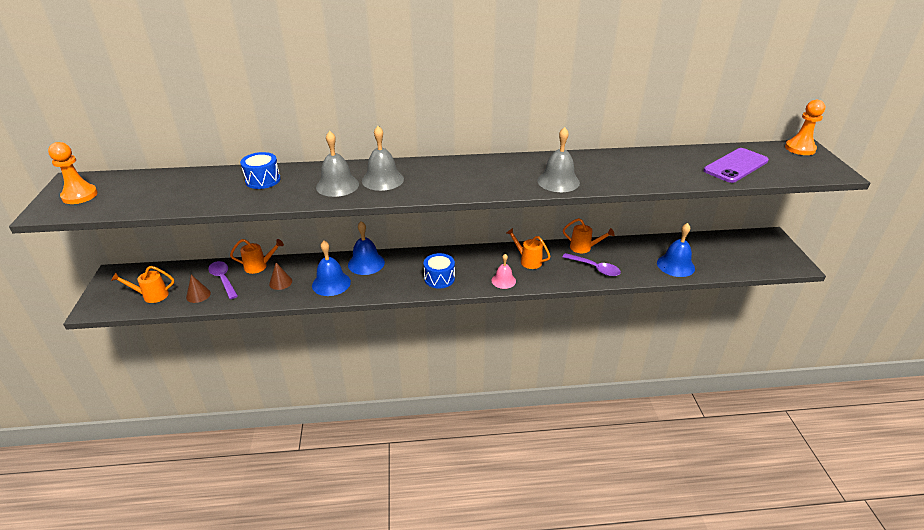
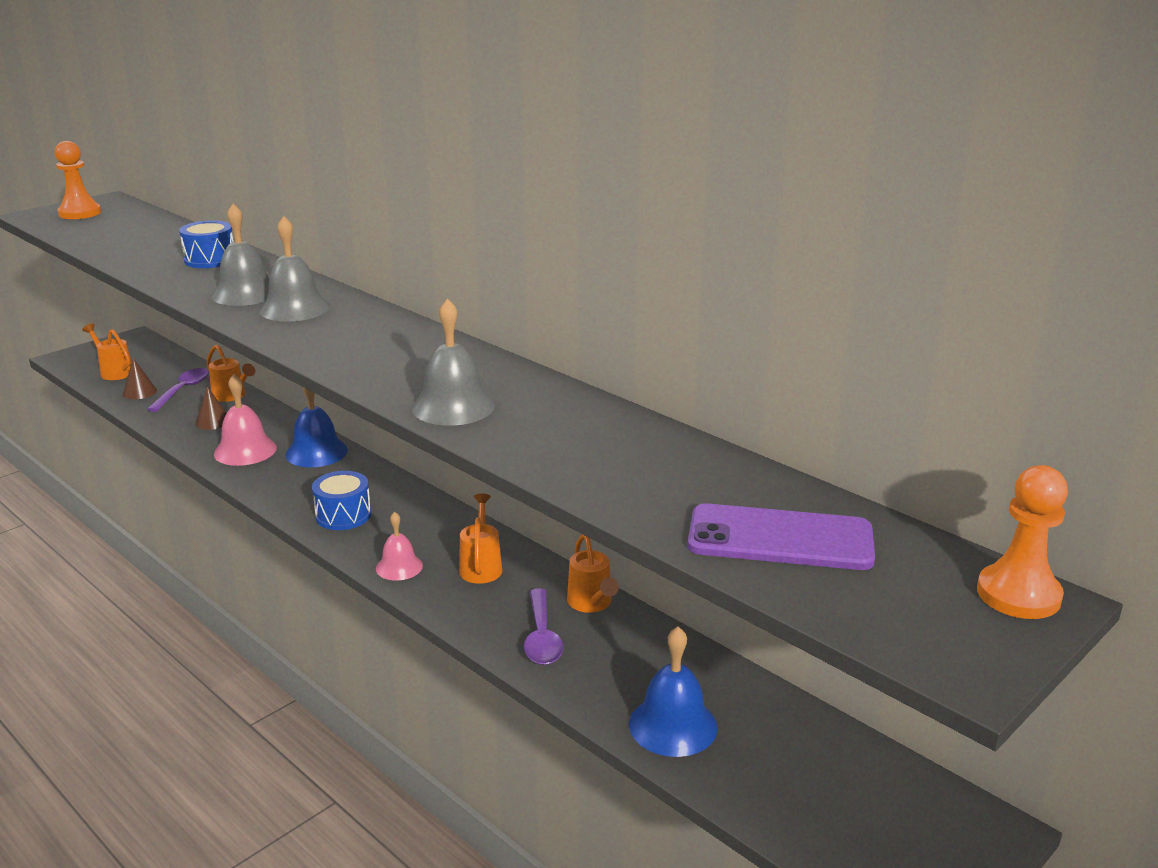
camera: 50 degrees right, 10 degrees down
(331, 283) = (245, 450): blue bell -> pink bell

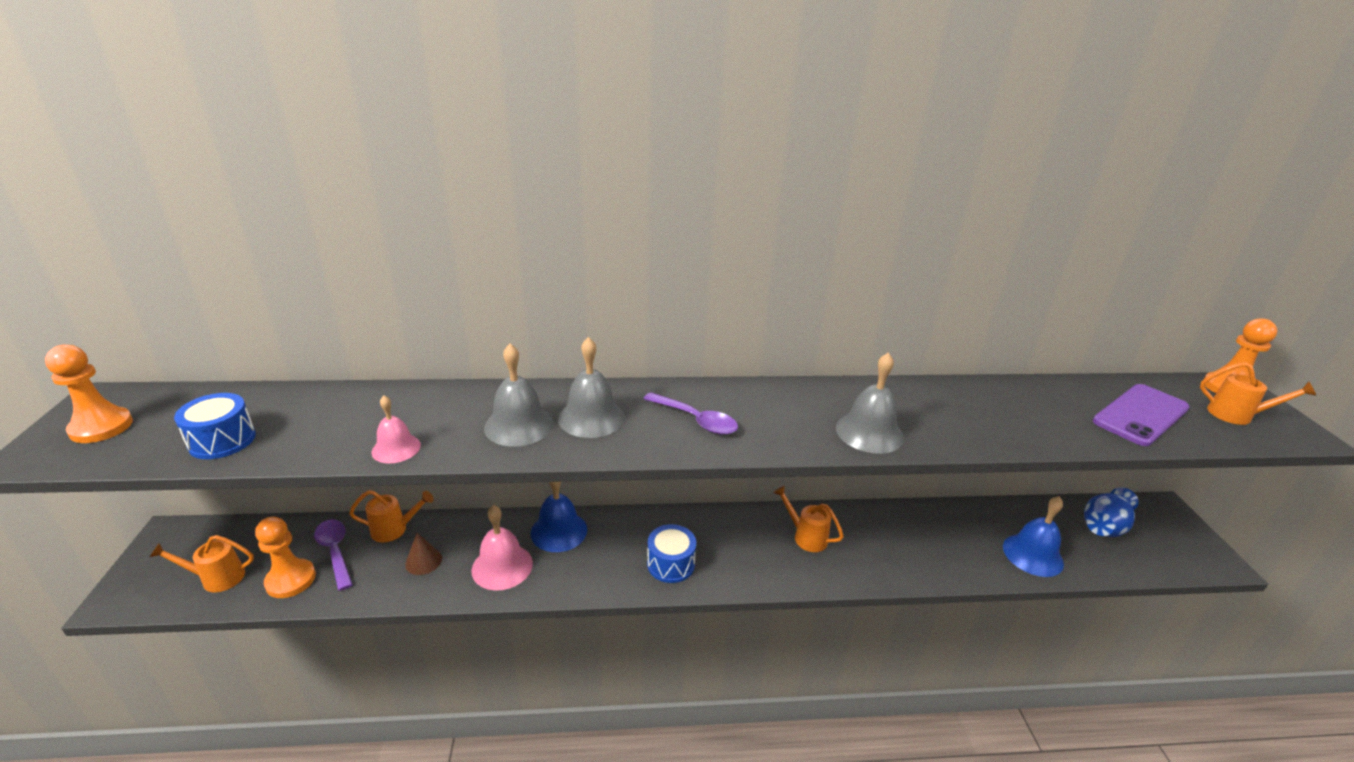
camera: 50 degrees left, 5 degrees up
(139, 392) = (291, 580): brown cone -> orange pawn
(210, 260) = (402, 410): blue drum -> blue drum (222, 440)
(399, 567) = (770, 572): pink bell -> pink bell (396, 448)
(541, 637) = (909, 555): purple spoon -> purple spoon (696, 420)
(591, 603) = (888, 517): orange watering can -> orange watering can (1236, 415)
(834, 774) = (1104, 526): none -> blue vase

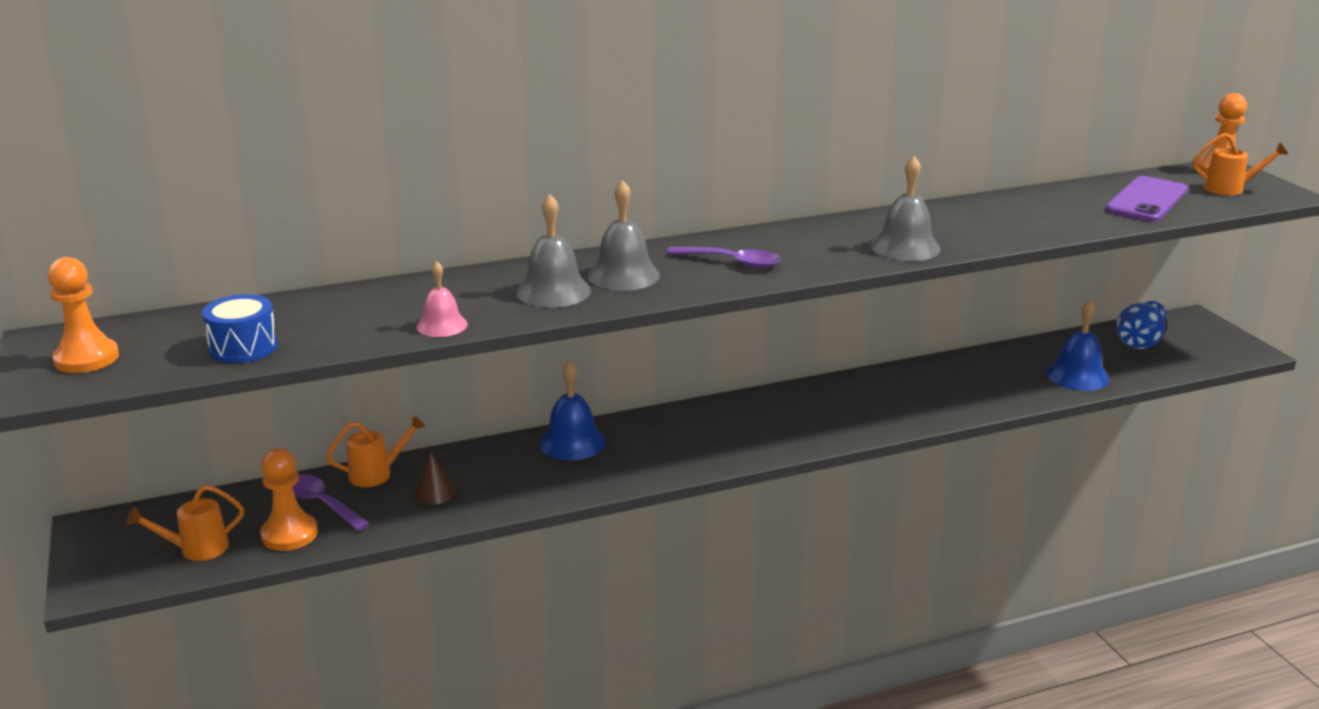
camera: 15 degrees left, 5 degrees down
(502, 566) = (529, 480): pink bell -> none
(671, 564) = (714, 446): blue drum -> none
(806, 536) = (845, 401): orange watering can -> none

